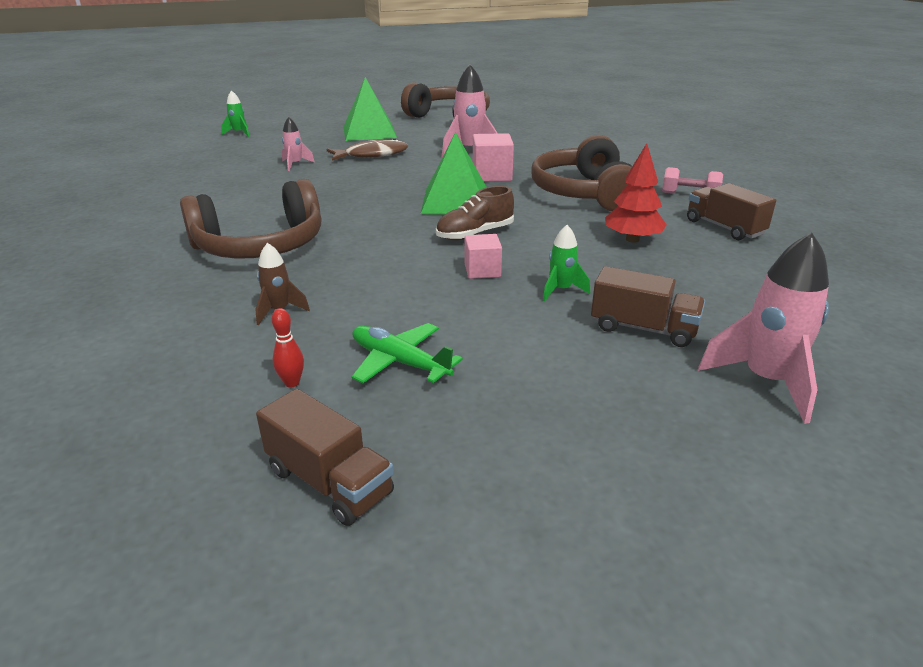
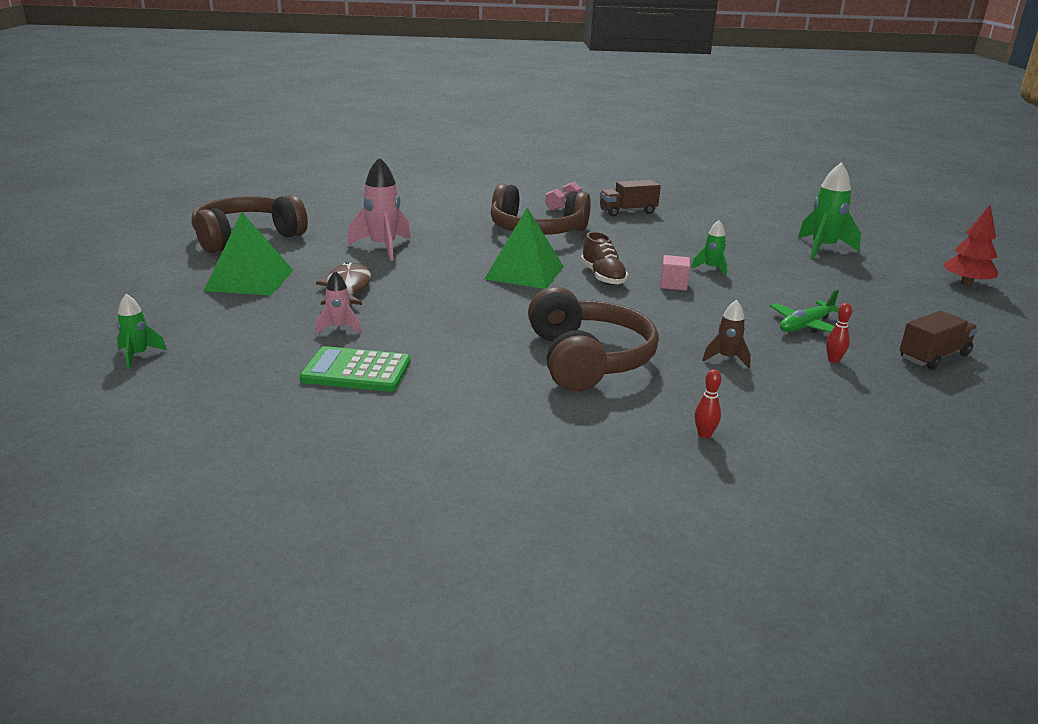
camera: 75 degrees left, 5 degrees down
(107, 306) = (704, 435): none -> red bowling pin
(225, 179) = (356, 371): none -> green calculator
(492, 175) = (466, 251): pink cube -> none
(632, 239) = (636, 236): red tree -> red tree (966, 283)
(643, 328) = (766, 260): brown truck -> none
(766, 381) = (823, 248): pink rocket -> green rocket

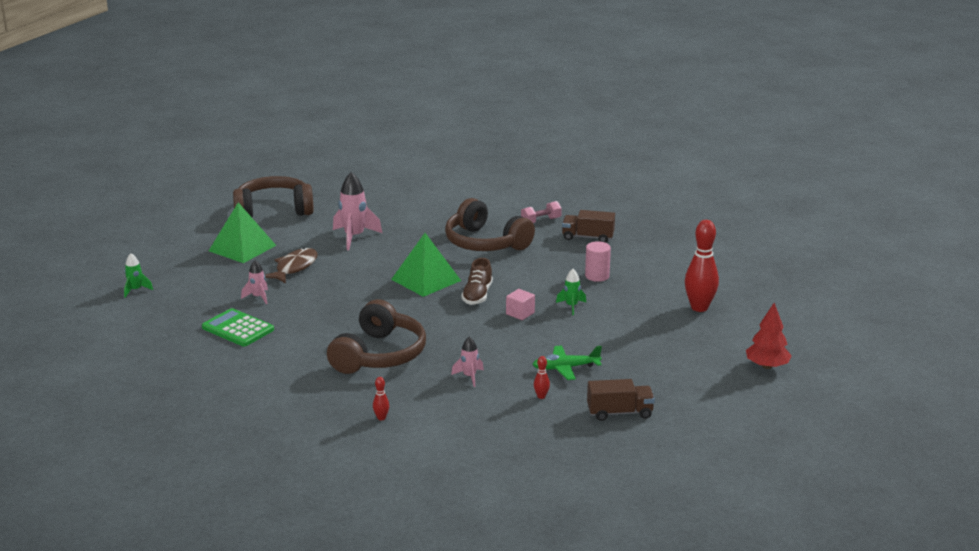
camera: 30 degrees right, 0 degrees up
(690, 240) = (597, 276): none -> pink cylinder
(726, 358) = (469, 377): brown rocket -> pink rocket
(823, 248) = (699, 308): green rocket -> red bowling pin

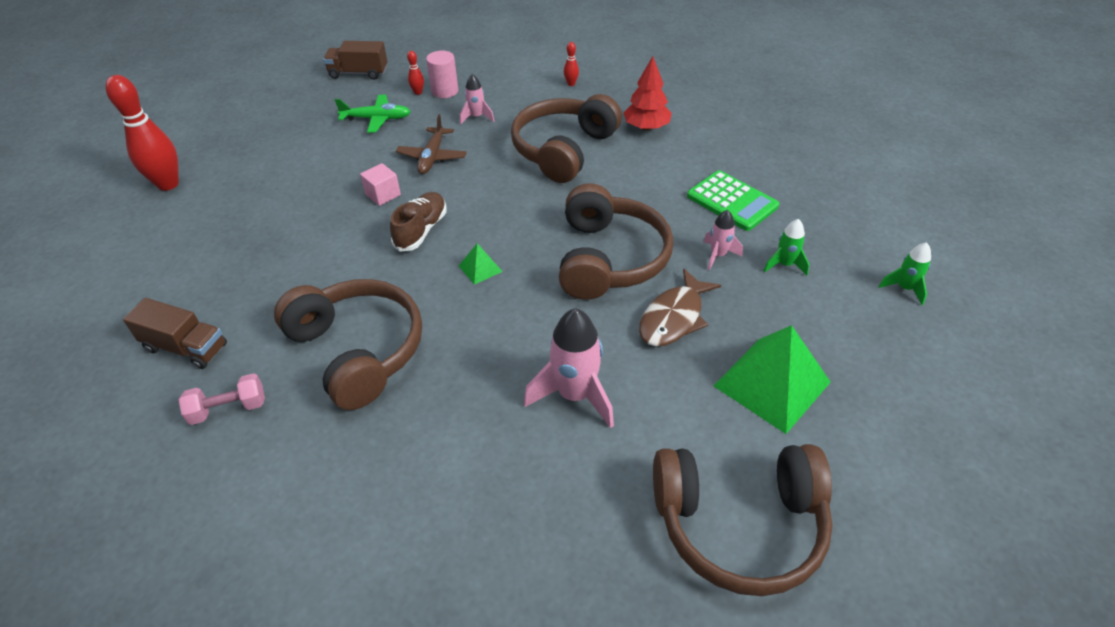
camera: 170 degrees left, 20 degrees up
(336, 290) = (609, 258): none -> brown headphones
(426, 280) = (480, 268): green pyramid -> green pyramid, size x0.45
(494, 341) = (432, 157): none -> brown plane
(571, 306) = (314, 200): green rocket -> green rocket (784, 265)
(597, 276) = (243, 252): pink cylinder -> pink cylinder (445, 91)
(767, 366) = (182, 106): red tree -> red tree (646, 127)

